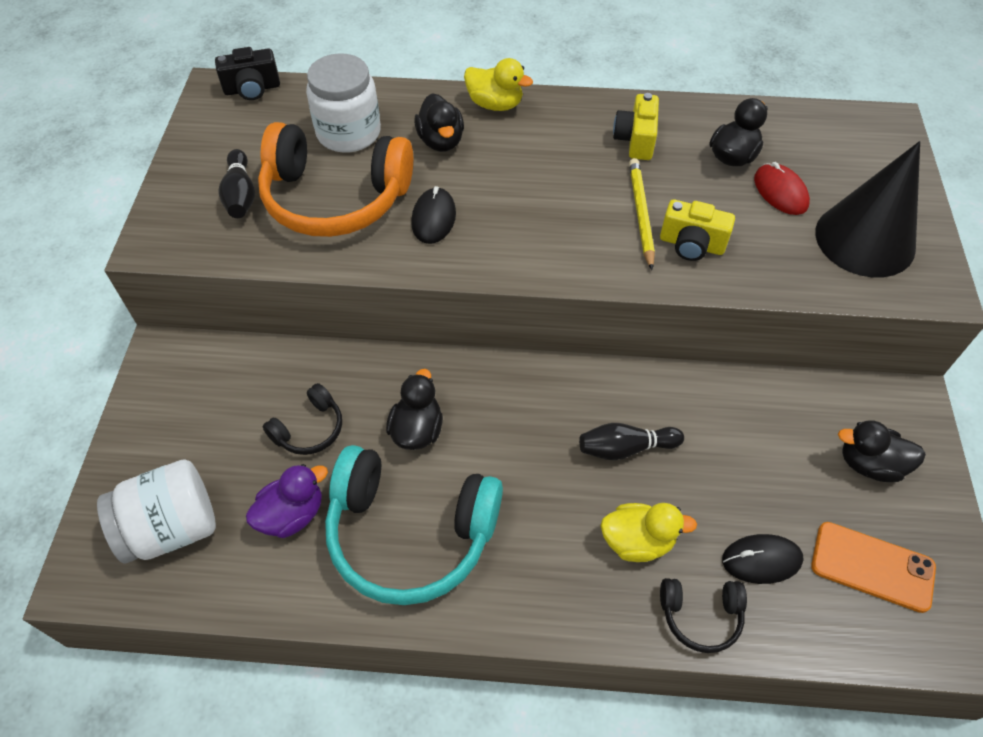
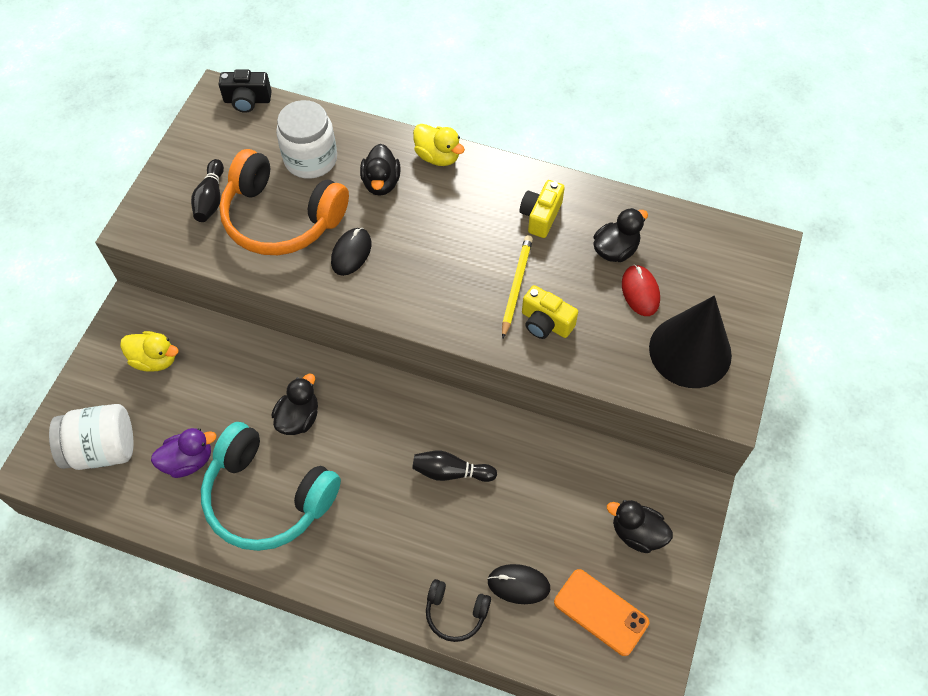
camera: 15 degrees right, 5 degrees up
(309, 429) = (220, 397): black headphones -> none
(637, 541) = (431, 546): yellow duck -> yellow duck (155, 359)

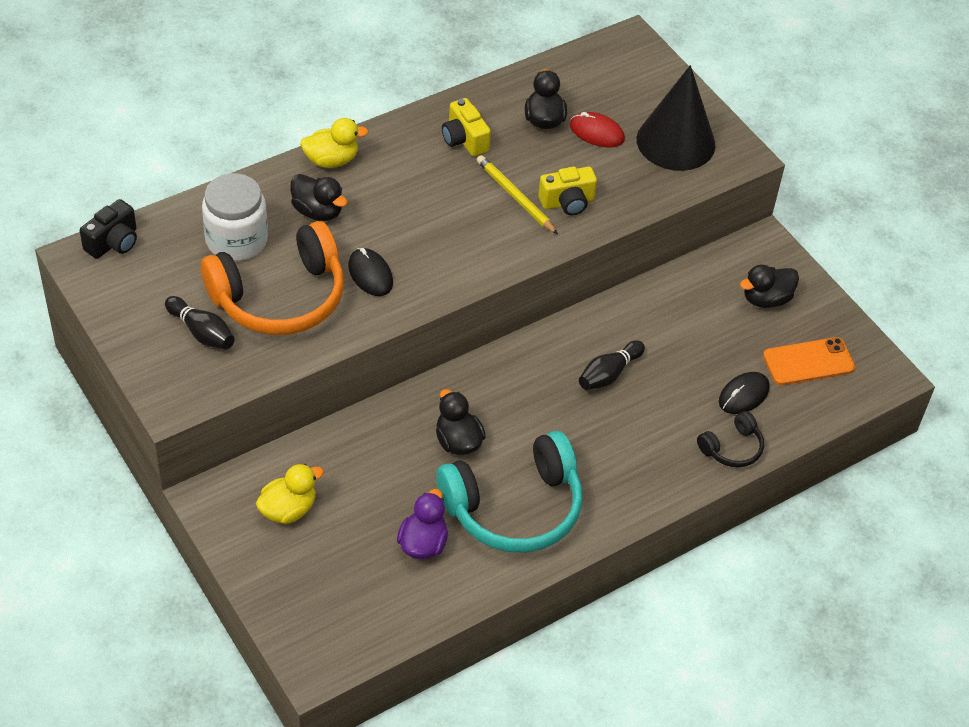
camera: 55 degrees left, 10 degrees down
(102, 449) = (346, 601): white jar -> none

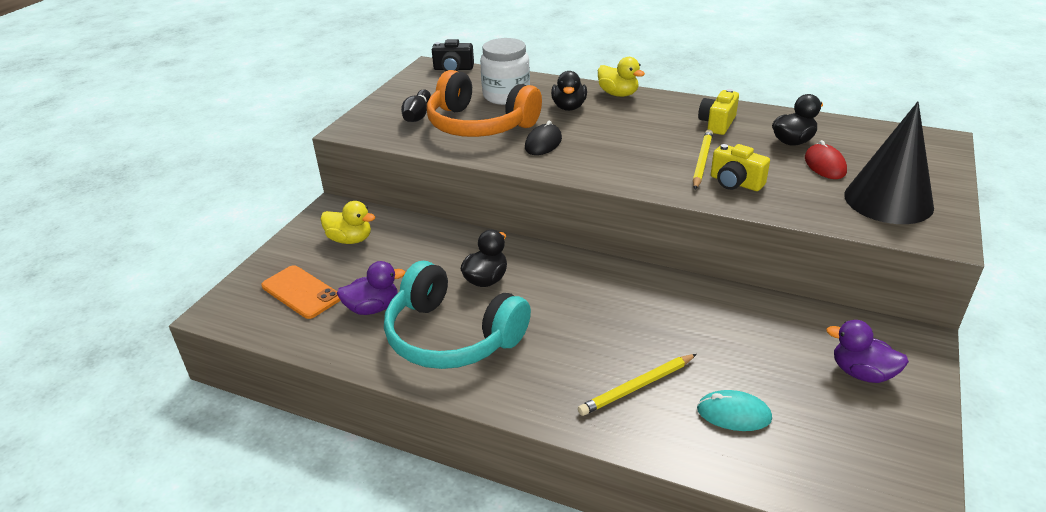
camera: 60 degrees right, 15 degrees down
(609, 374) = (645, 321): black bowling pin -> none
(674, 429) = (637, 387): none -> yellow pencil
(732, 448) = (663, 437): black headphones -> none
(743, 395) = (733, 414): black mouse -> turquoise mouse
(766, 299) = (861, 373): black duck -> purple duck
(808, 362) = (837, 441): orange phone -> orange phone (301, 292)

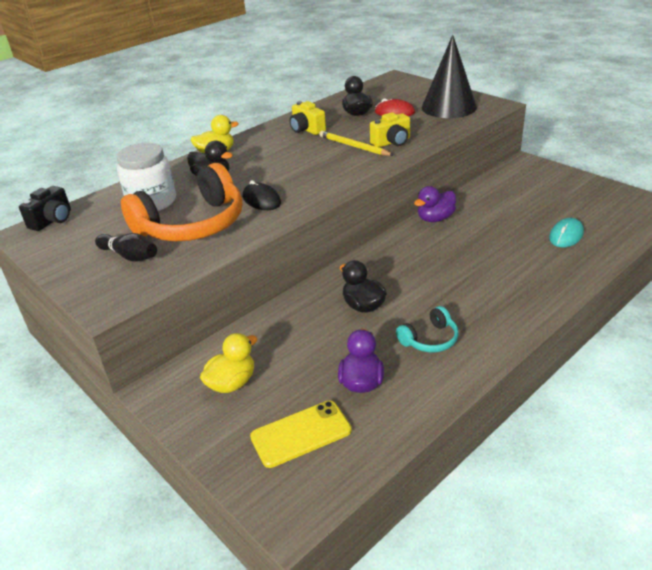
camera: 65 degrees left, 0 degrees up
(301, 292) = (301, 434): orange phone -> yellow phone
(451, 336) = (430, 339): turquoise headphones -> turquoise headphones, size x0.47
(637, 387) = (528, 264): yellow pencil -> none
(861, 373) = (545, 186): purple duck -> purple duck (435, 219)

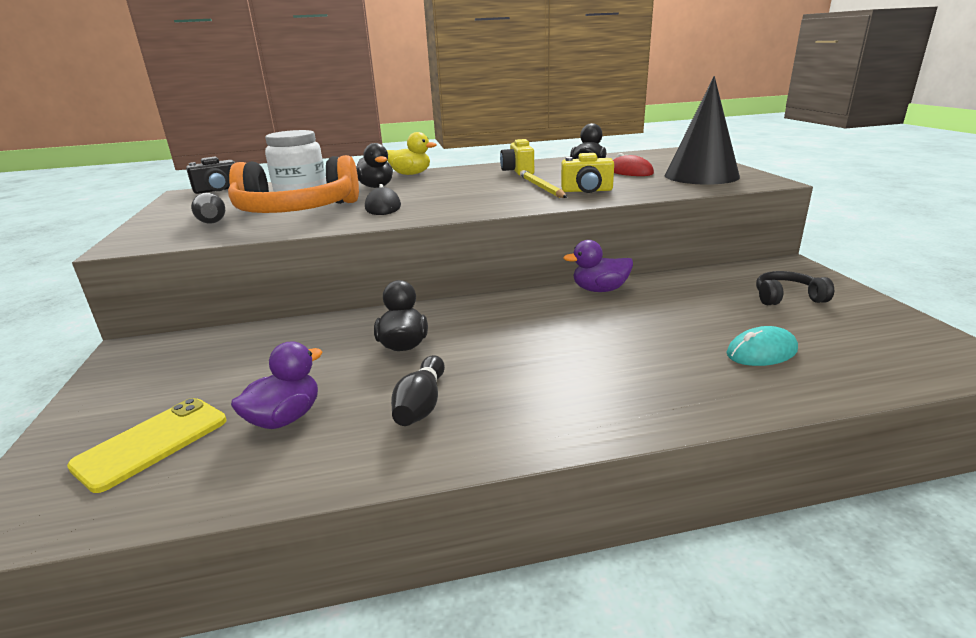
camera: 30 degrees right, 10 degrees down
(232, 383) = (185, 368): yellow duck -> none
(301, 434) = (152, 443): yellow phone -> yellow phone turned 60 degrees counterclockwise
(430, 339) = (421, 404): turquoise headphones -> black bowling pin
(545, 191) = (787, 297): none -> black headphones

